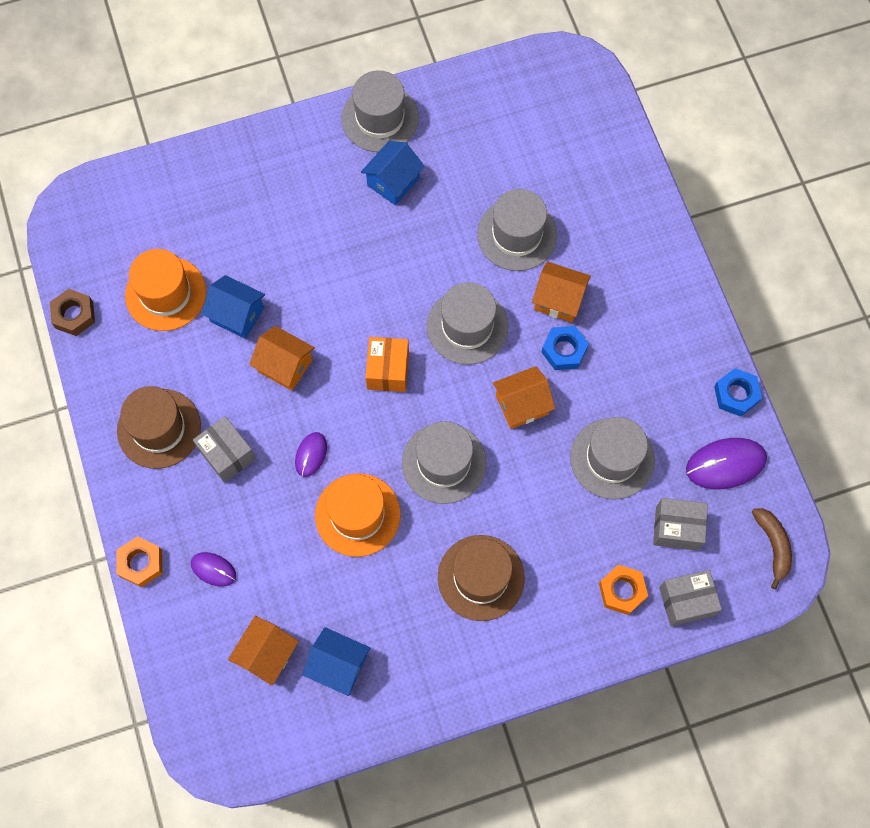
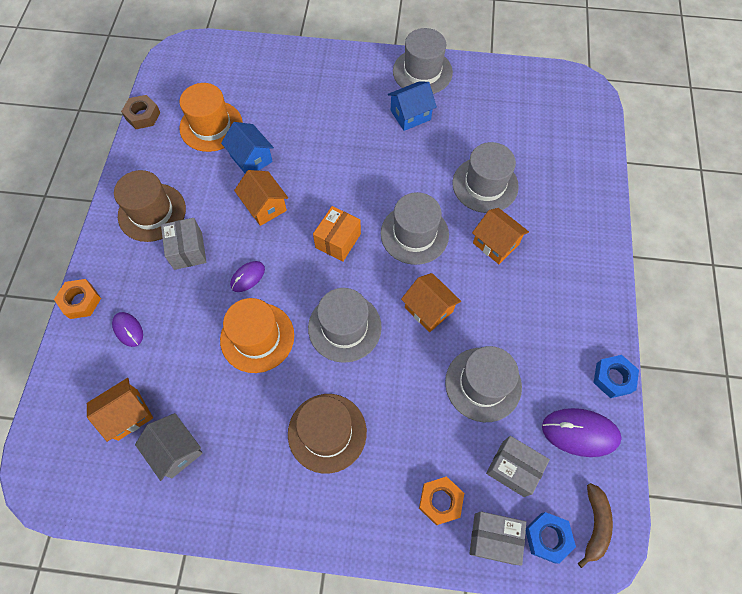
camera: 25 degrees right, 5 degrees down
(338, 665) = (176, 450): blue house -> grey house
(522, 404) = (428, 309): orange house -> orange house turned 45 degrees clockwise
(564, 350) = (482, 282): blue nut -> blue nut (547, 537)

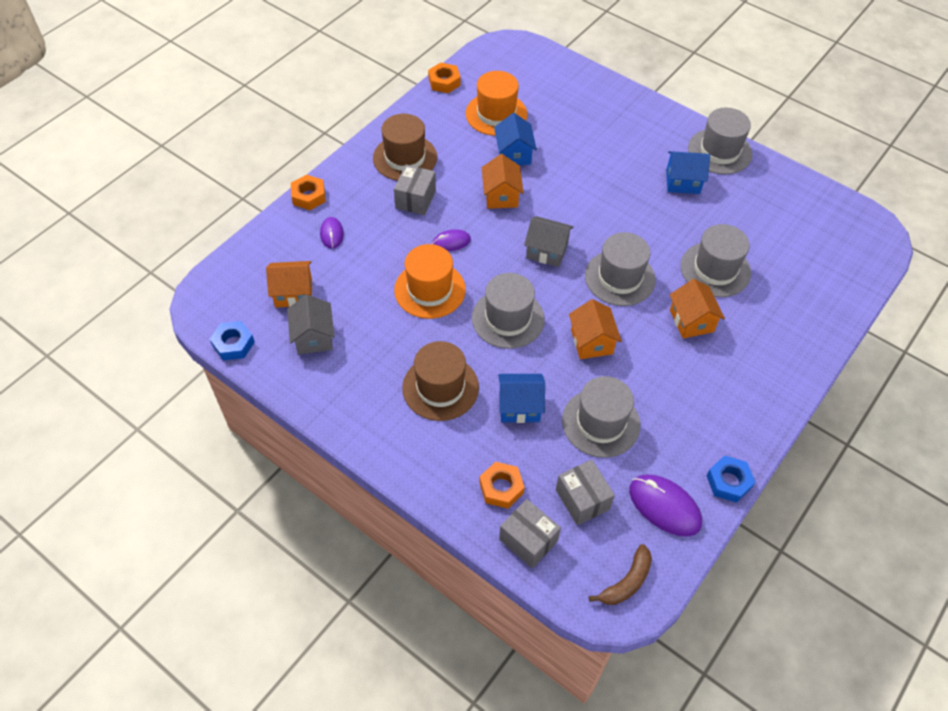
camera: 30 degrees right, 10 degrees down
(143, 115) = (444, 82): brown nut -> orange nut
(338, 241) = (547, 251): orange box -> grey house
(407, 409) = (519, 406): none -> blue house
(547, 537) = (576, 566): blue nut -> blue nut (233, 344)

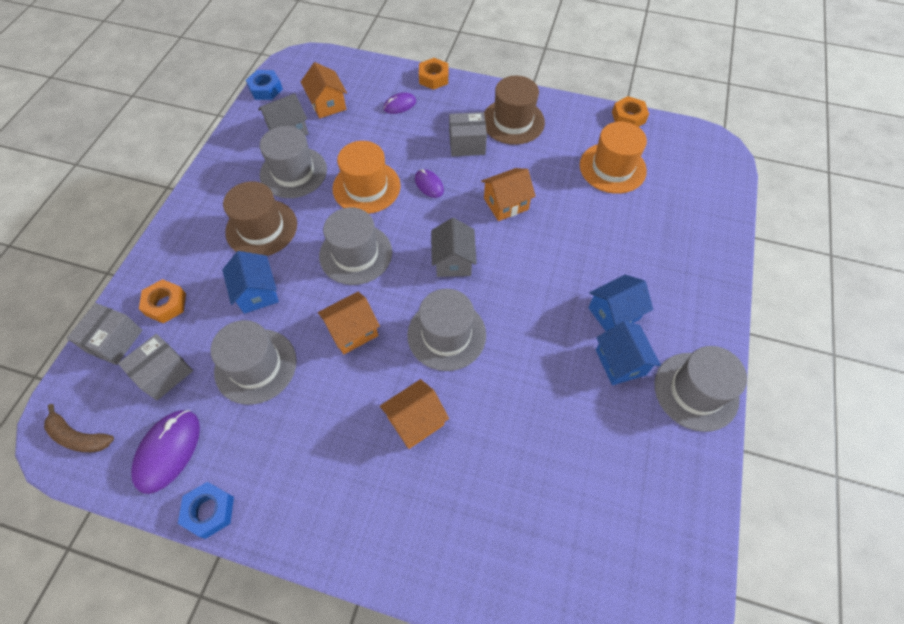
camera: 70 degrees right, 5 degrees up
(514, 154) = (567, 197): blue house -> blue house (614, 313)
(715, 269) = (502, 429): grey hat -> grey hat (293, 172)

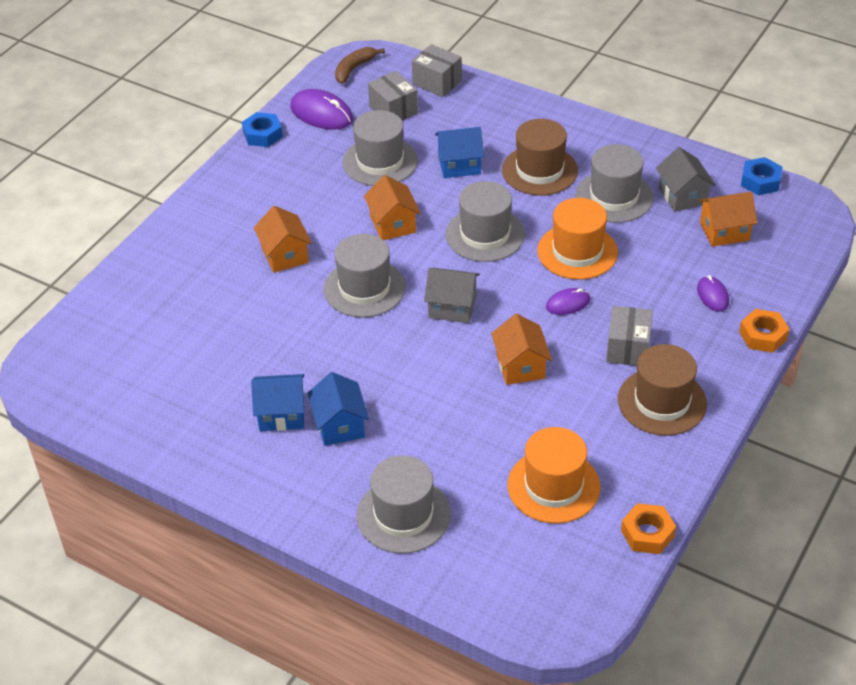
camera: 105 degrees right, 15 degrees down
(166, 304) = (465, 110): orange nut -> none
(696, 391) = (225, 466): grey hat -> grey hat (403, 515)

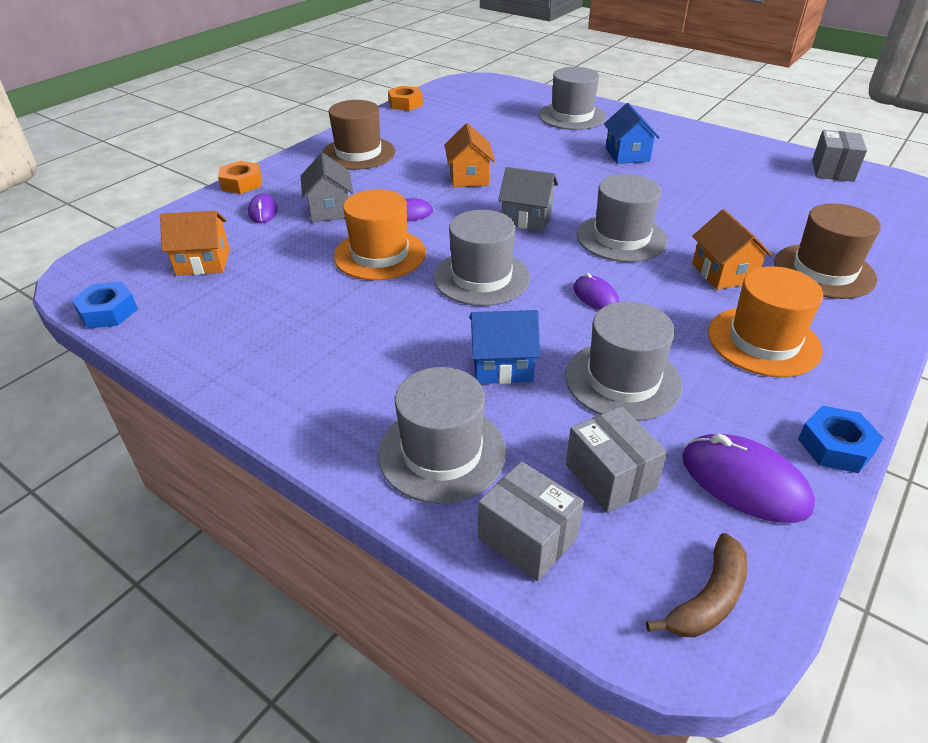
camera: 175 degrees left, 5 degrees down
(282, 414) = (679, 162): blue house -> none
(393, 224) = (595, 296): orange house -> purple mouse
(539, 170) = (388, 348): brown hat -> brown hat (824, 271)
(553, 486) = (461, 122): orange hat -> orange hat (763, 341)
(614, 197) = (306, 307): grey hat -> grey hat (442, 452)
(628, 348) = (368, 182): grey box -> grey box (832, 170)
(682, 196) = (220, 302): grey house -> grey house (330, 209)

